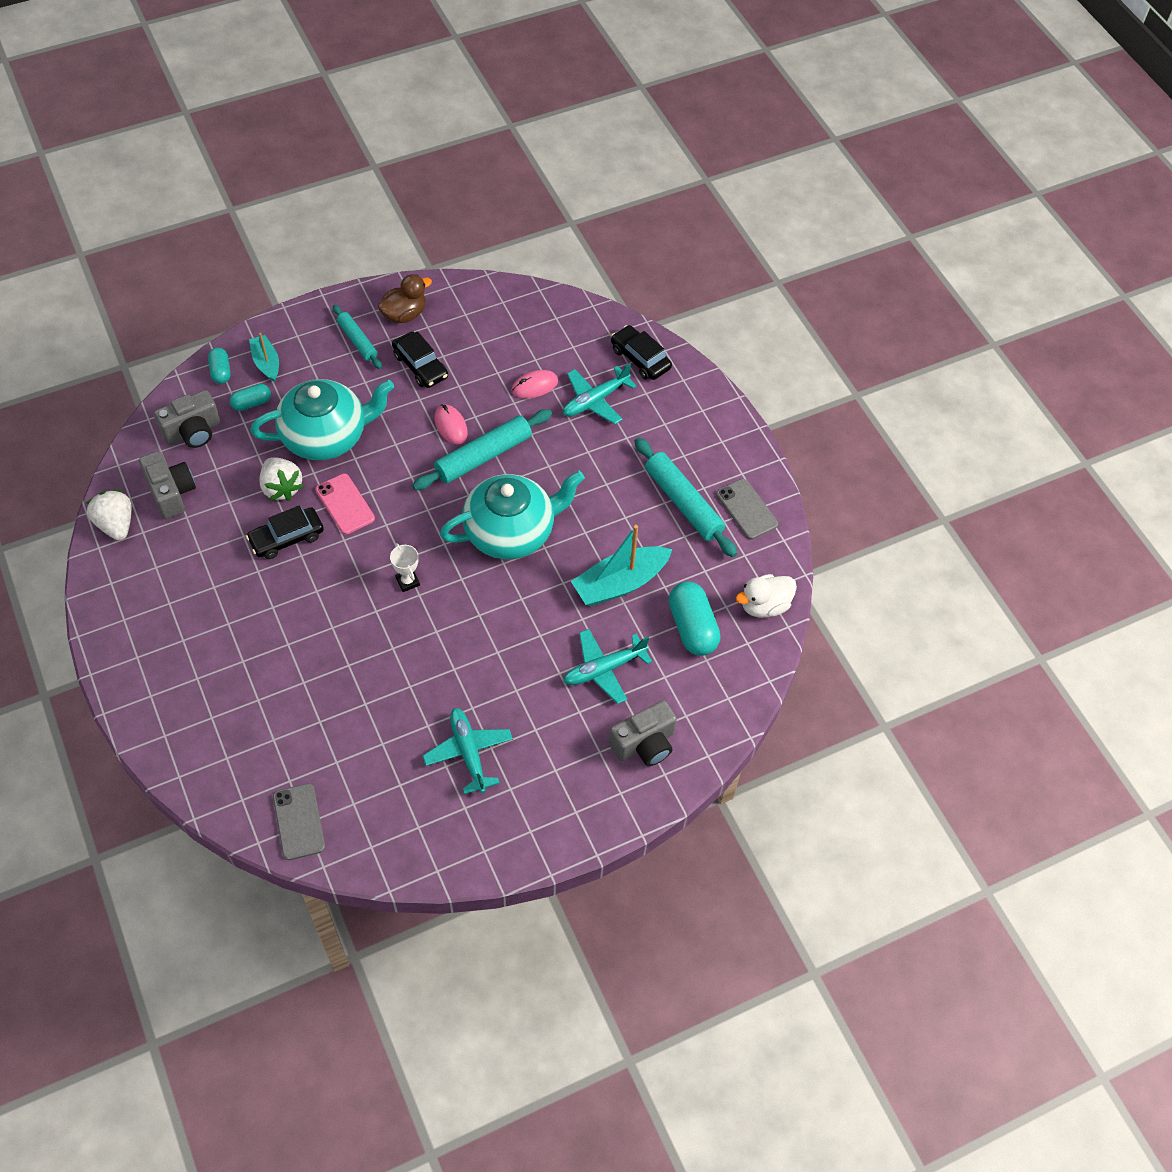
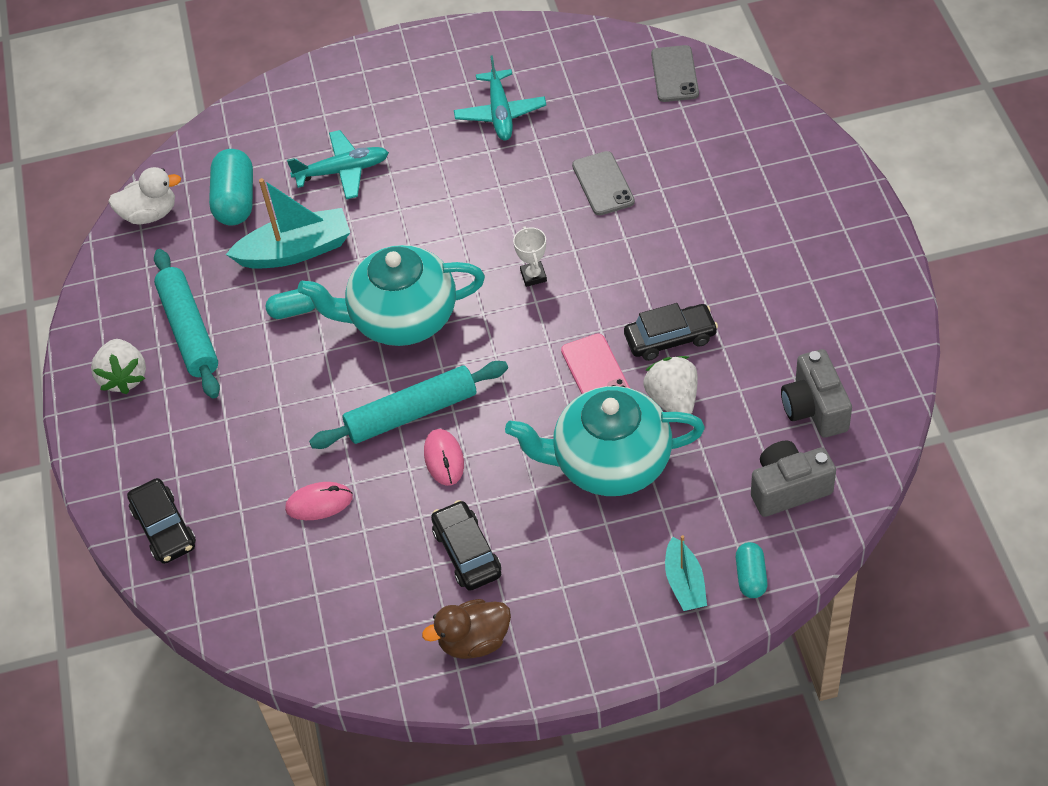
camera: 160 degrees left, 5 degrees down
(116, 524) = (882, 376): white strawberry -> white strawberry (124, 377)
(252, 403) = (707, 522): turquoise capsule -> turquoise capsule (293, 311)
(357, 341) = (550, 603): turquoise rolling pin -> none
(595, 401) = (246, 473): turquoise plane -> none
(644, 744) = (325, 105): grey camera -> none
(746, 509) = (119, 316): grey phone -> grey phone (603, 184)

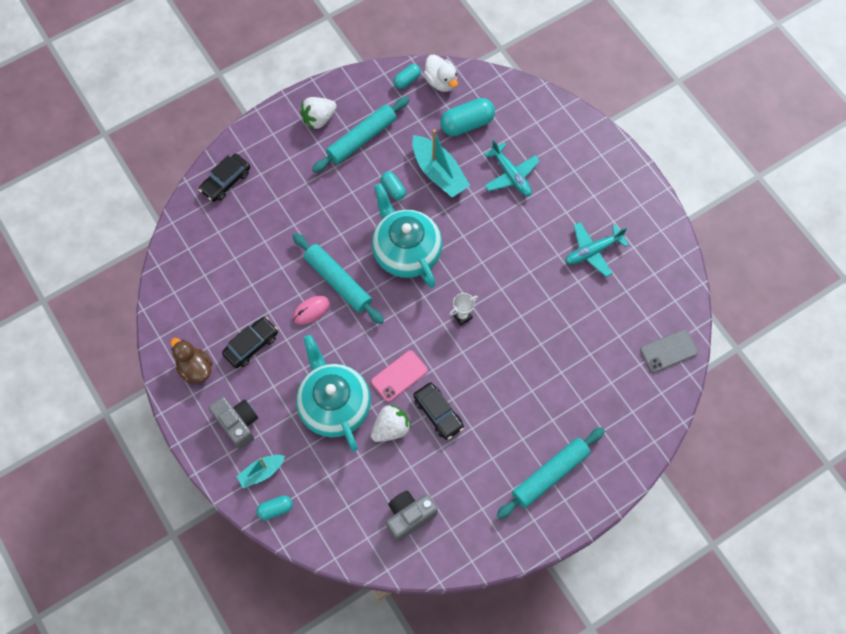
camera: 65 degrees right, 15 degrees up
(124, 253) = (407, 80): none -> turquoise capsule
(319, 503) = (263, 254): pink mouse -> none
(603, 184) = (553, 334): grey phone -> none
(788, 489) = (344, 515): grey camera -> grey camera (237, 424)
(804, 235) = (550, 475): none -> turquoise rolling pin

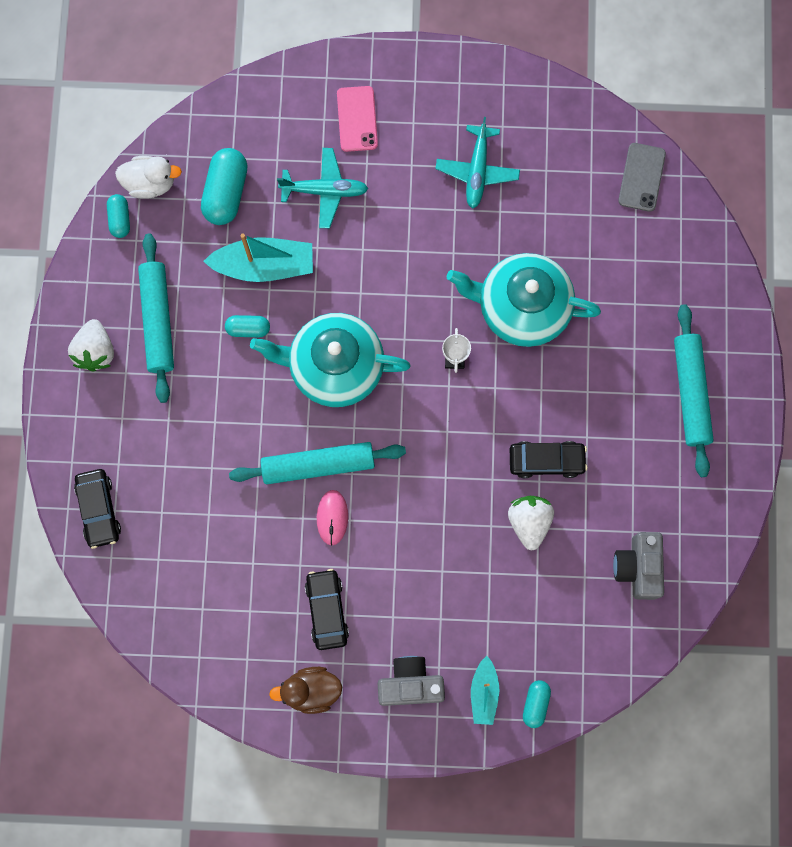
camera: 55 degrees left, 10 degrees up
(334, 405) = (461, 565): turquoise teapot -> turquoise teapot (521, 307)
(399, 376) = (476, 473): pink phone -> pink phone (357, 119)

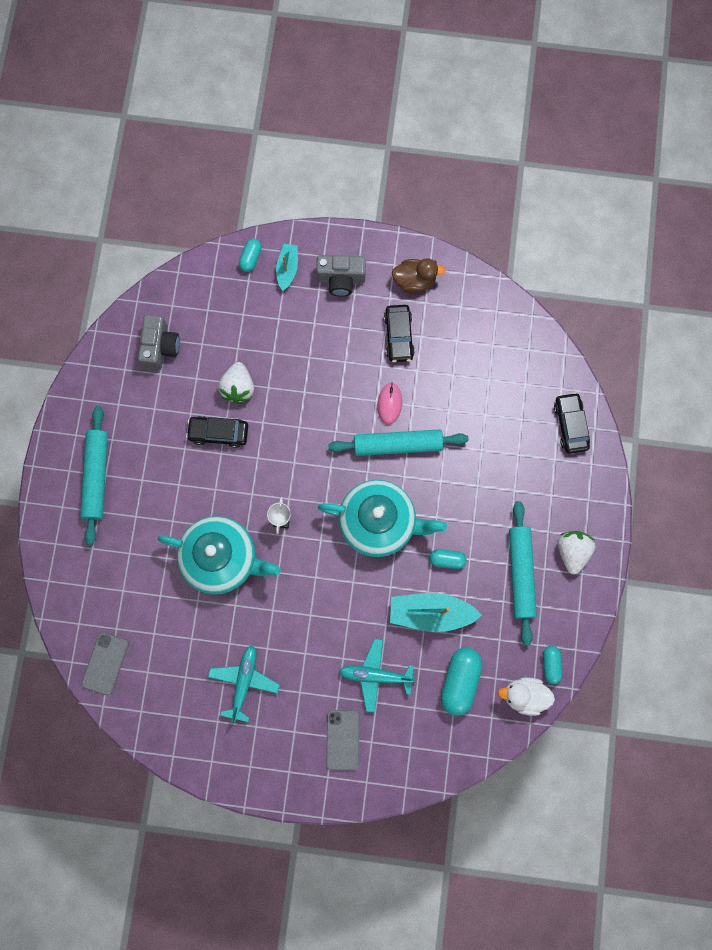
camera: 175 degrees left, 0 degrees up
(357, 119) = (342, 739): pink phone -> grey phone

